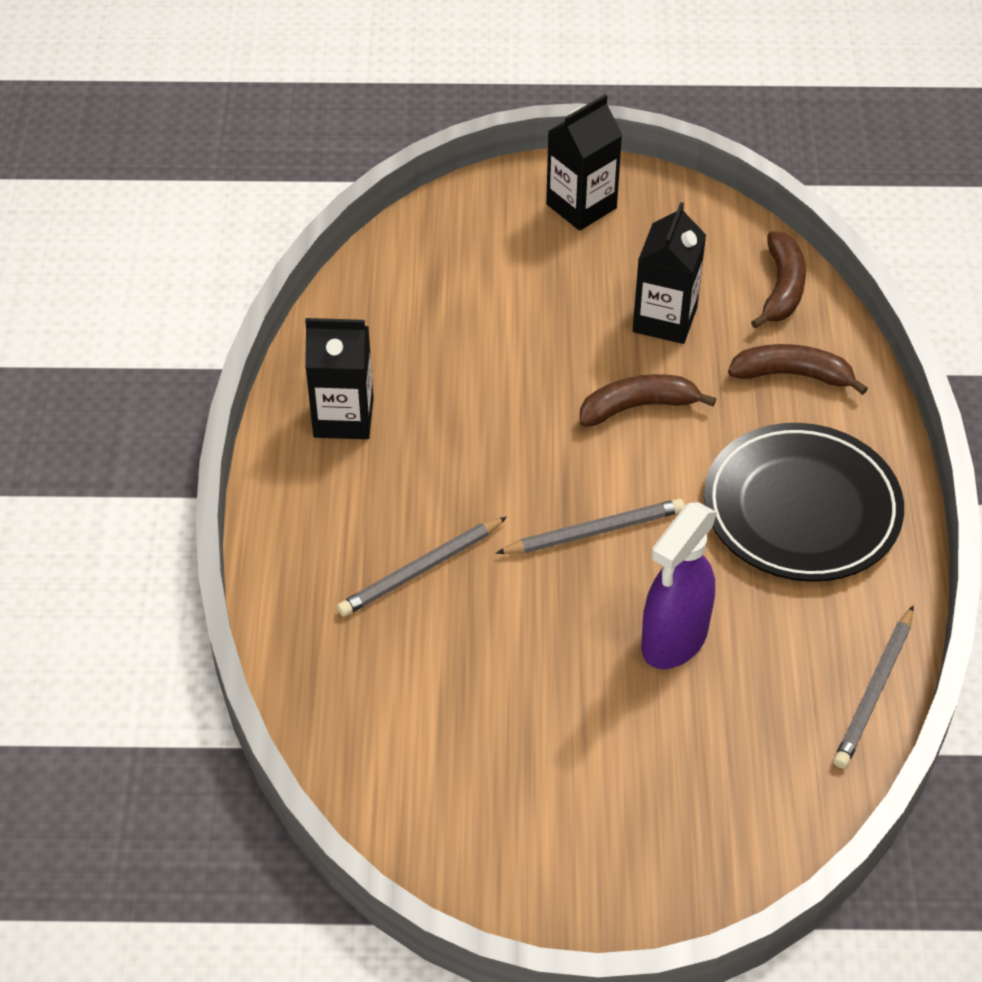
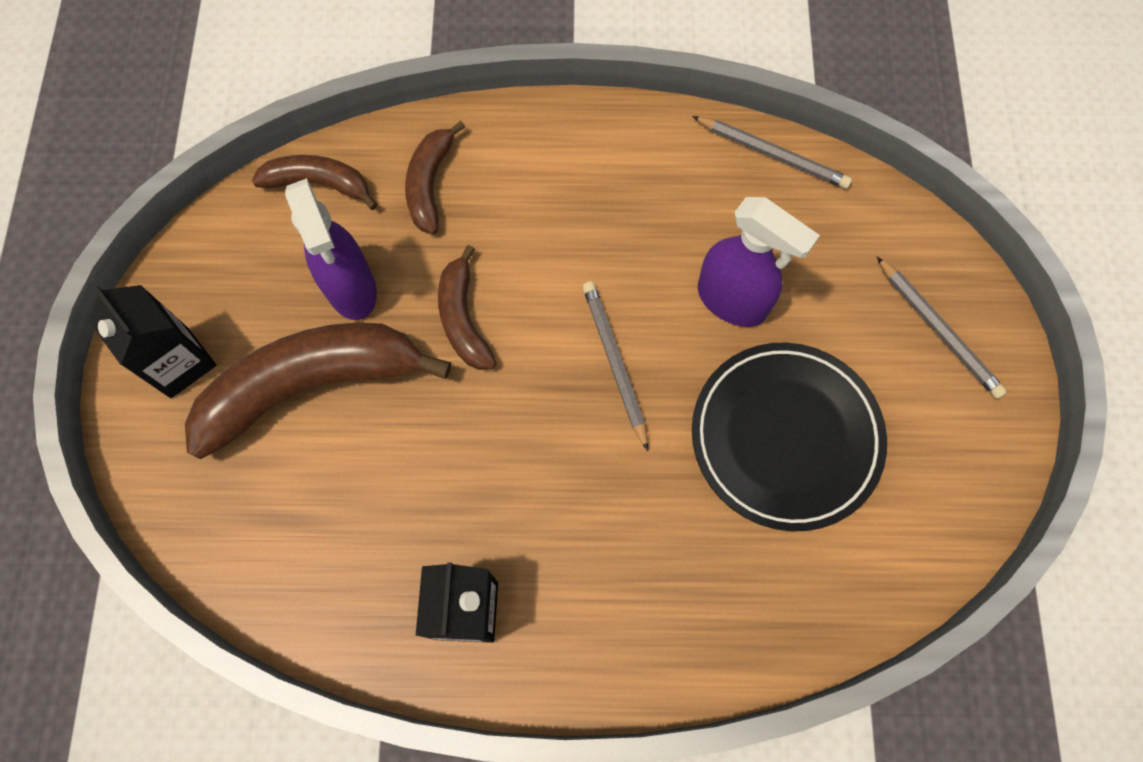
camera: 90 degrees left, 20 degrees up
(421, 570) = (664, 523): grey pencil -> grey pencil (938, 330)
(561, 297) = (311, 385): none -> brown banana
(665, 320) = (351, 289): black carton -> purple spray bottle
(801, 509) = (587, 190): black plate -> black plate (785, 437)

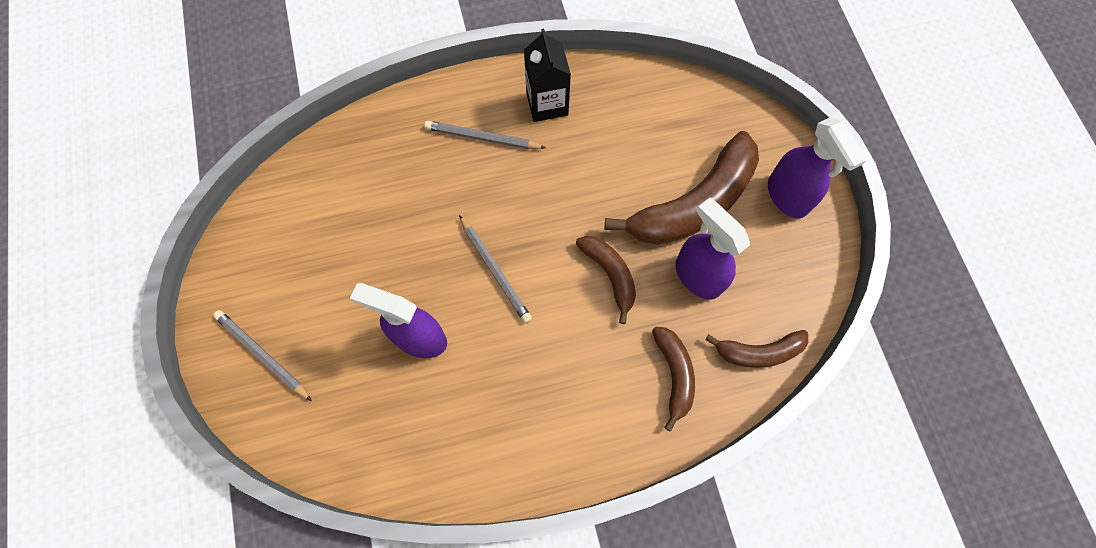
camera: 165 degrees right, 0 degrees up
(179, 362) = (787, 197): black carton -> purple spray bottle
(772, 154) = (405, 478): grey pencil -> grey pencil (482, 138)
(785, 437) = (368, 249): black plate -> none

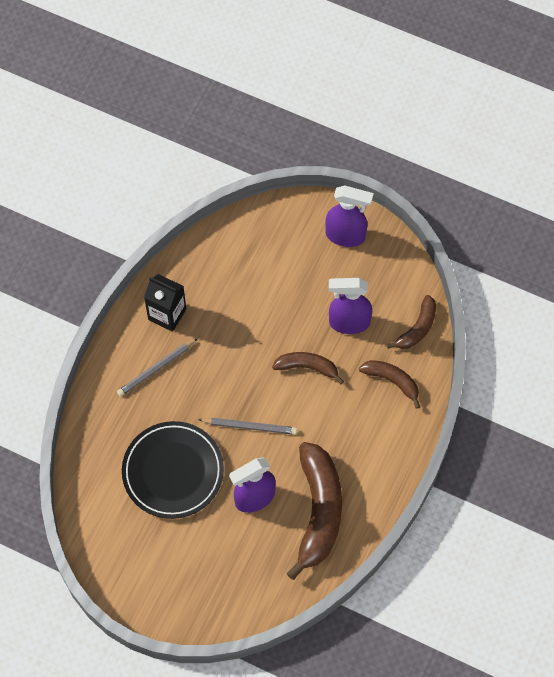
camera: 50 degrees left, 5 degrees down
(263, 355) = (188, 591): grey pencil -> none
(385, 236) = (173, 471): none -> black plate
(694, 204) = (305, 288): brown banana -> brown banana (318, 511)

